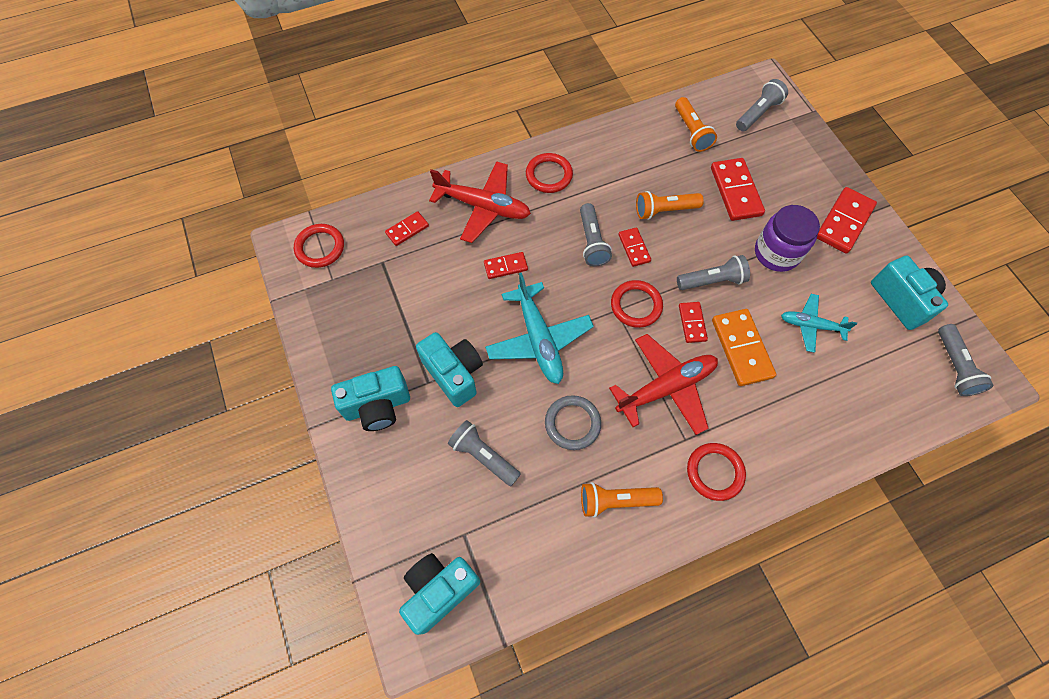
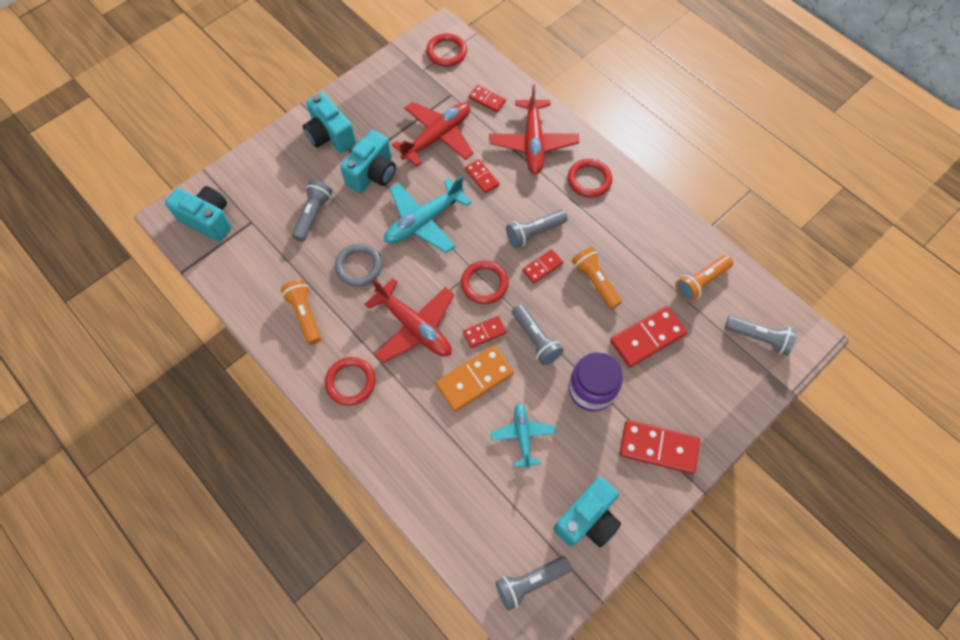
camera: 70 degrees right, 0 degrees up
(433, 292) = (437, 137): none -> red plane

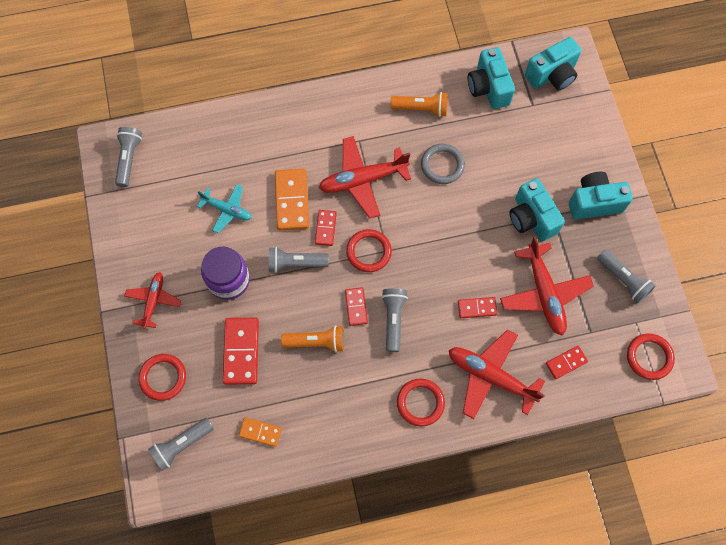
camera: 120 degrees right, 5 degrees up
(313, 215) = (514, 153): grey flashlight -> grey flashlight (623, 280)
(351, 382) = (344, 115): red ring -> red ring (163, 377)
(424, 221) = (457, 235): turquoise plane -> none
(587, 519) = (141, 219): turquoise camera -> turquoise camera (488, 88)
(658, 447) = (153, 301): red domino -> red plane
(700, 282) = (260, 432): orange flashlight -> orange domino

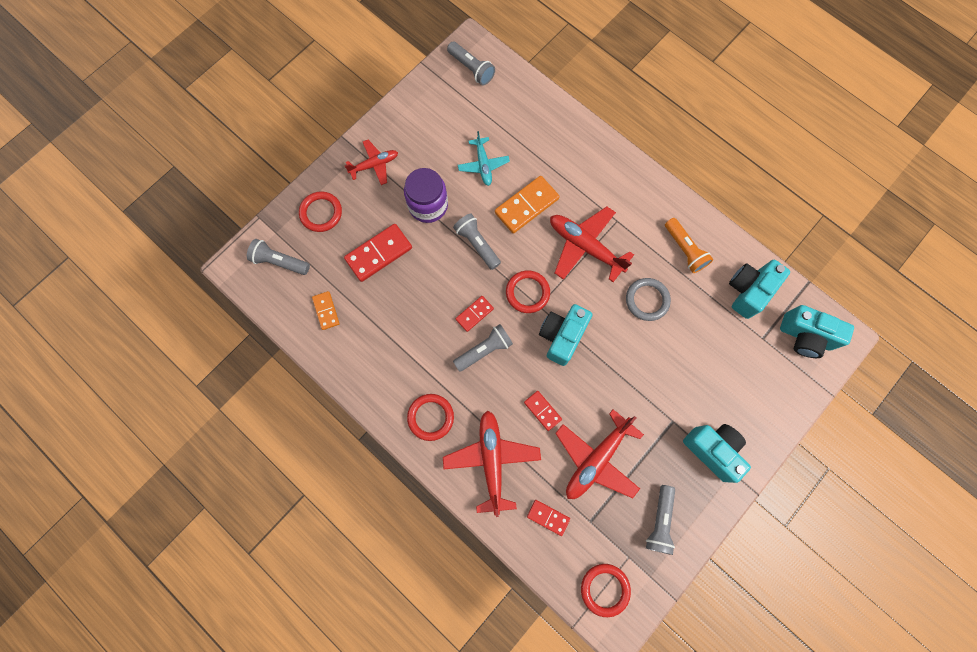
camera: 55 degrees right, 5 degrees up
(129, 159) = (471, 69): grey flashlight -> grey flashlight turned 75 degrees clockwise
(316, 342) = (425, 303): orange flashlight -> none
(325, 228) = (522, 246): red domino -> none
(531, 218) = (656, 405): turquoise camera -> turquoise camera (562, 336)

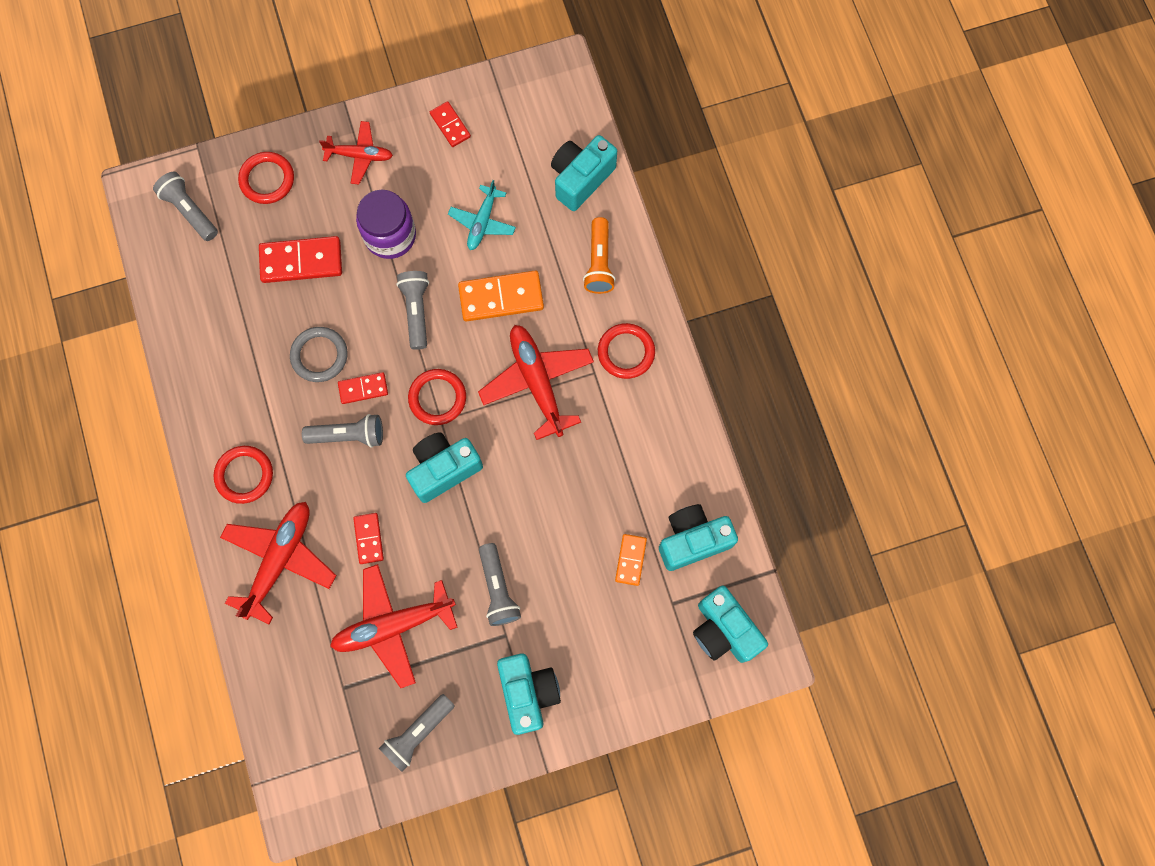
camera: 30 degrees right, 0 degrees up
(326, 311) = (205, 294): orange domino -> orange domino (630, 560)
(471, 69) = (542, 99): grey flashlight -> grey flashlight (498, 589)
(528, 105) = (581, 179): none -> turquoise camera
(548, 517) = (300, 656): red domino -> red domino (450, 125)
(605, 589) = (312, 767): red ring -> red ring (626, 352)
(647, 300) = (567, 483): grey ring -> grey ring (319, 355)
(684, 250) = (650, 450): orange flashlight -> orange flashlight (599, 263)

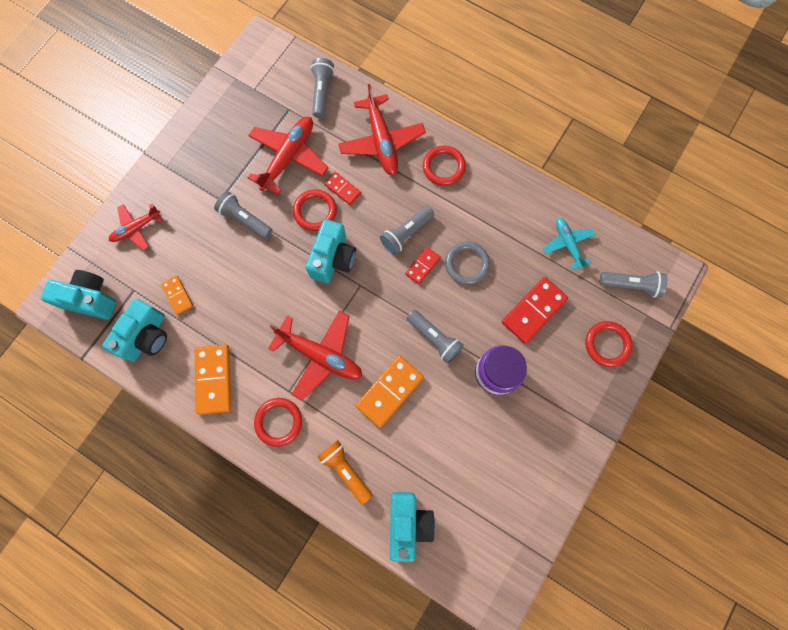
camera: 140 degrees right, 0 degrees up
(360, 155) = (567, 411): red plane -> red plane (136, 228)
(418, 733) = (229, 118): grey flashlight -> grey flashlight (322, 92)
(437, 398) = (373, 296): red ring -> red ring (315, 211)
(450, 125) = (530, 485): red domino -> none
(482, 222) = (446, 433): turquoise plane -> turquoise plane (567, 244)
(528, 692) = (184, 181): turquoise camera -> none
(657, 441) = (214, 379): none -> orange domino

